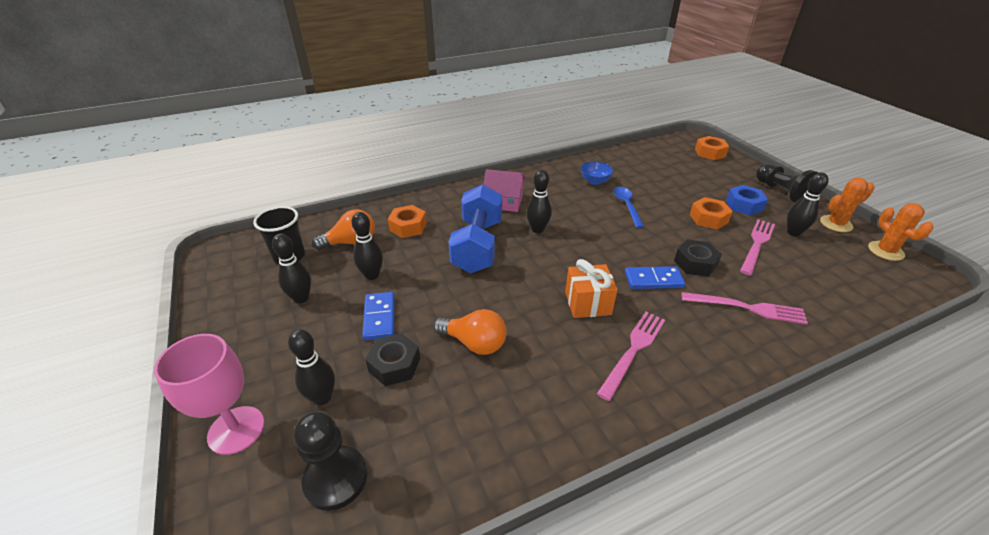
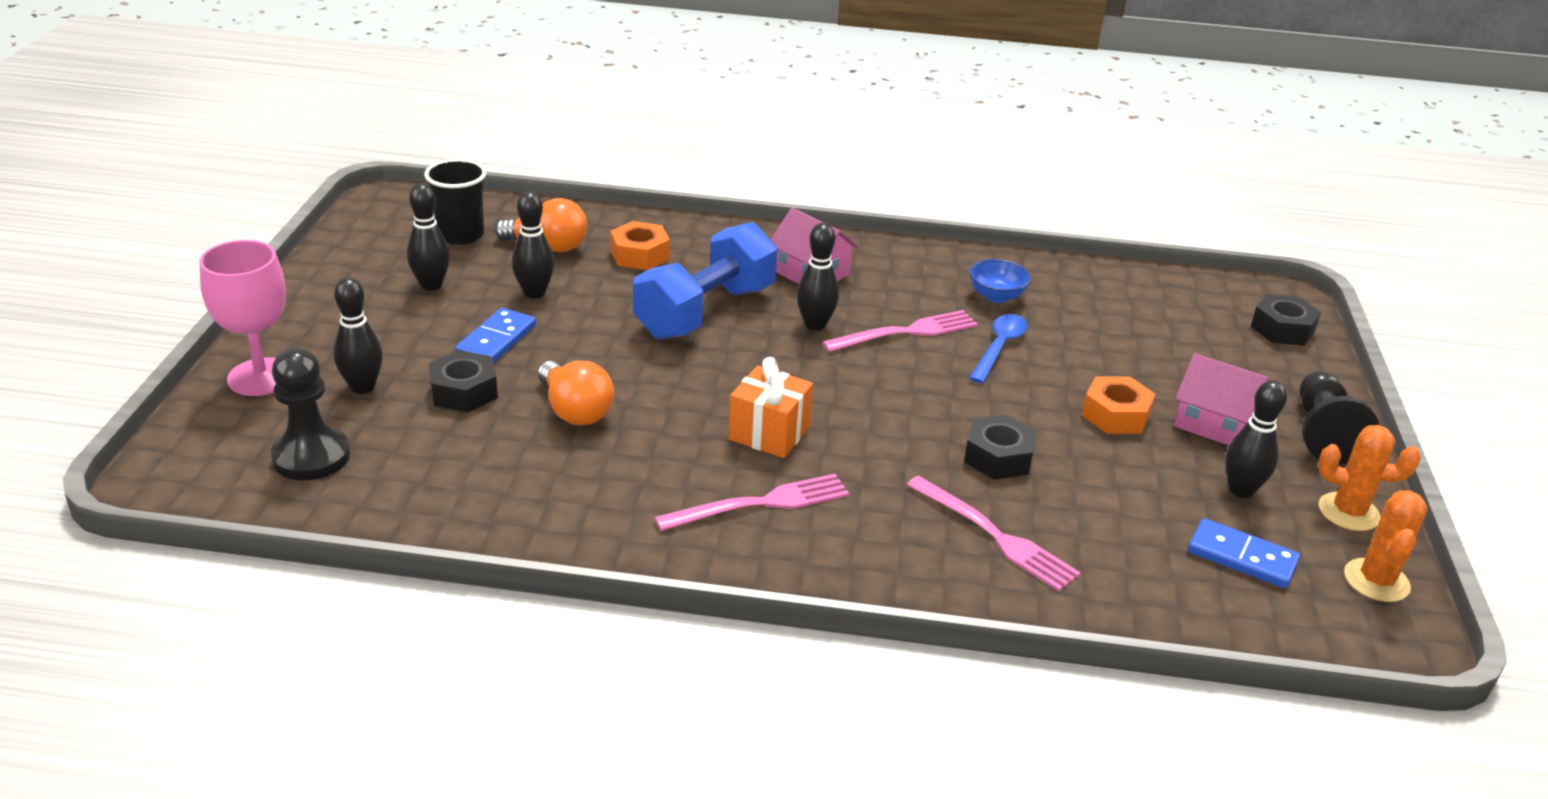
camera: 30 degrees right, 5 degrees down
(653, 280) = (902, 448): blue domino -> blue domino (1242, 557)
(710, 153) = (1282, 329): orange nut -> black nut
(744, 205) = (1213, 423): blue nut -> pink house
(757, 244) = (1144, 477): pink fork -> pink fork (906, 332)

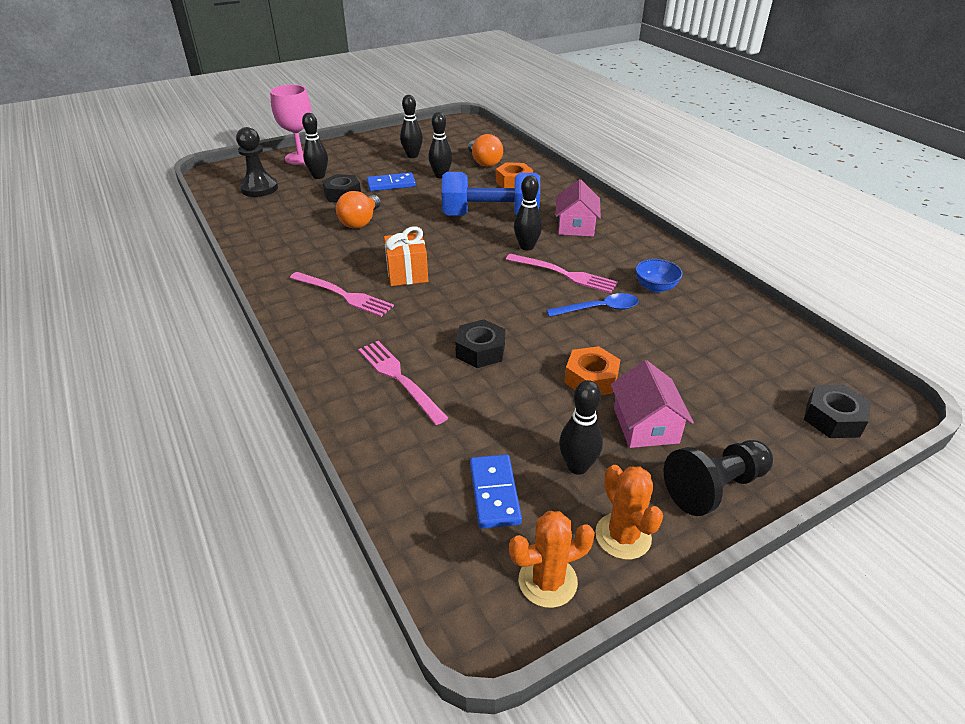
camera: 55 degrees right, 5 degrees up
(461, 235) = (461, 144): black cup -> none
(995, 536) = (399, 378): pink fork -> pink fork turned 135 degrees clockwise

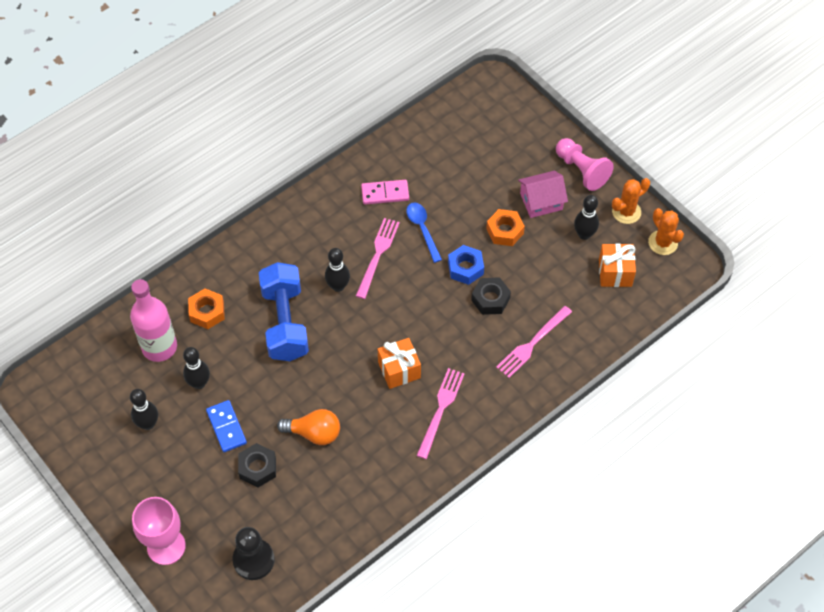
camera: 100 degrees left, 20 degrees up
(318, 176) = (215, 508): black bowling pin -> none
(484, 162) = (159, 347): orange light bulb -> pink bottle
(494, 493) = (615, 273): blue domino -> orange gift
(534, 336) = (465, 268): none -> blue nut
(576, 226) = (294, 252): pink house -> none
(655, 287) = (385, 193): blue bowl -> pink domino
(714, 487) = (581, 170): black pawn -> pink pawn
(833, 418) = (511, 109): black nut -> none

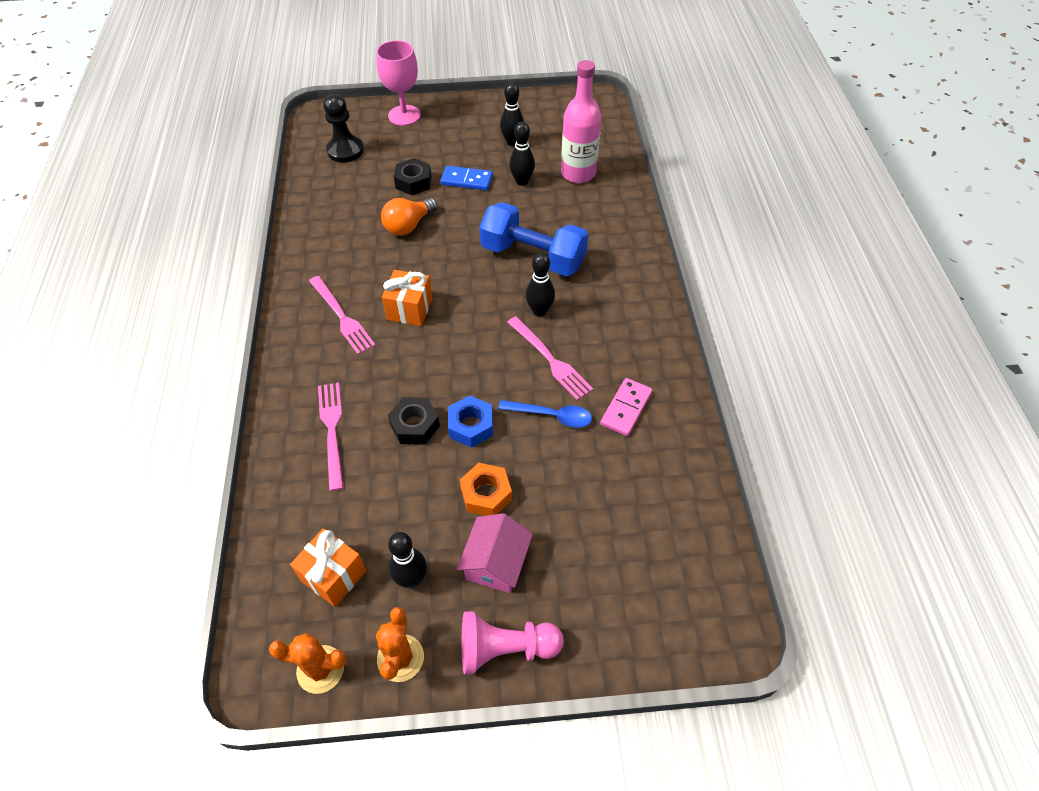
camera: 125 degrees right, 5 degrees down
(207, 312) = (588, 213): orange nut -> none

